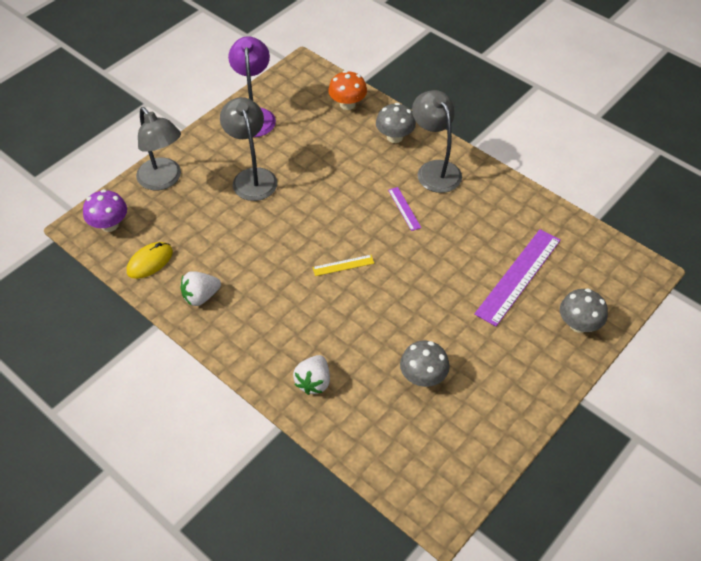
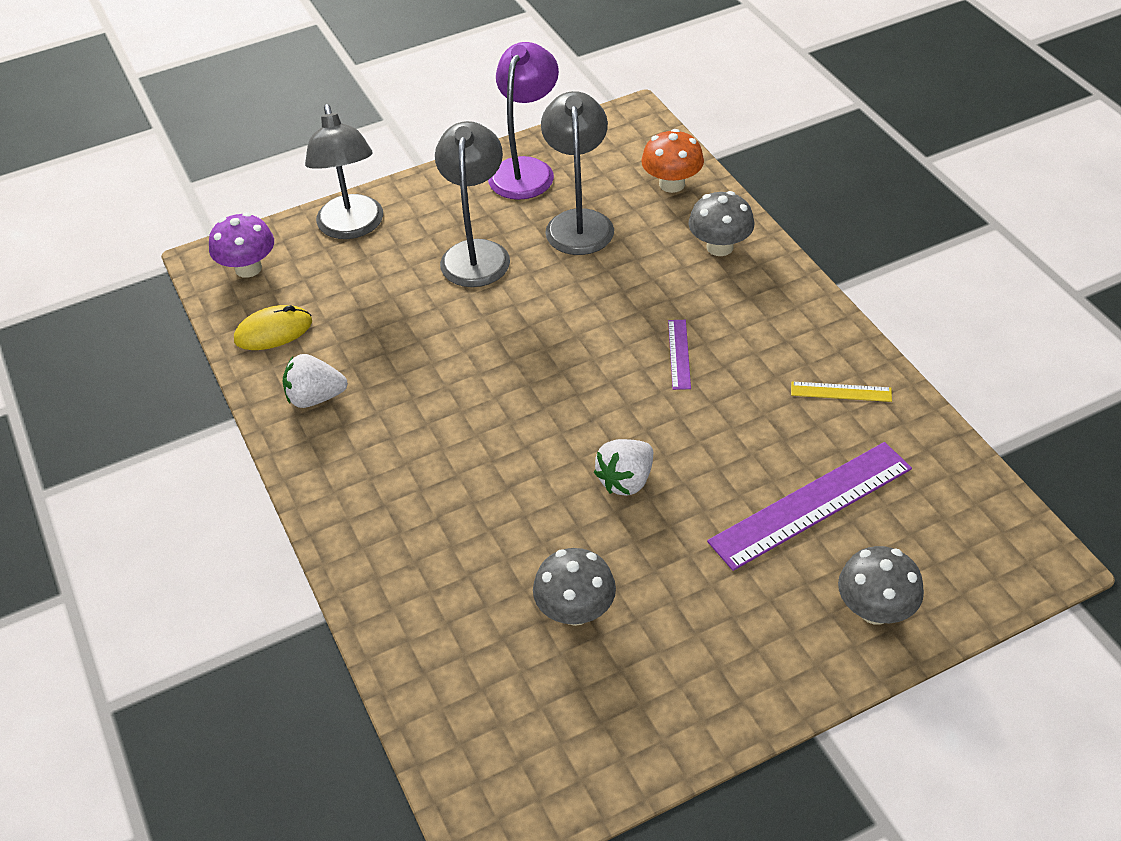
camera: 25 degrees right, 5 degrees down
(313, 382) = (407, 566): white strawberry -> white strawberry (626, 480)
(343, 265) = (542, 411): yellow ruler -> yellow ruler (841, 392)
(434, 169) = (757, 309): grey lamp -> grey lamp (579, 222)

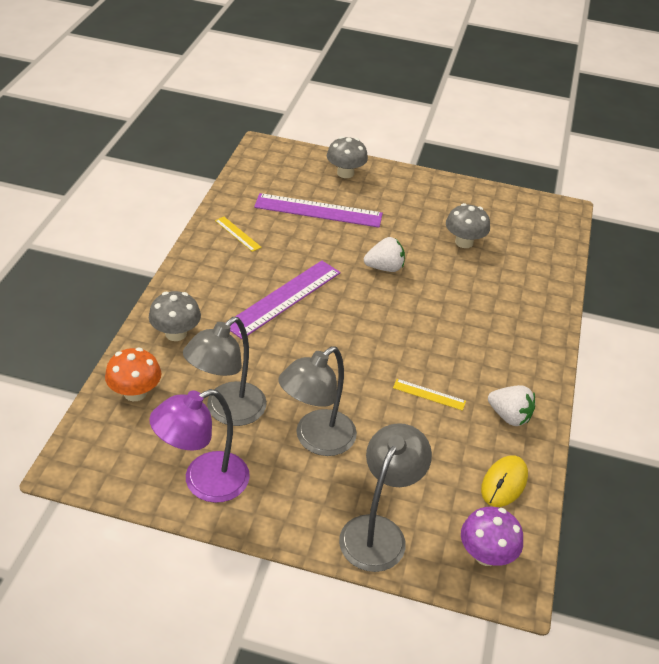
camera: 145 degrees left, 5 degrees down
(273, 331) = (504, 483): yellow mouse -> yellow mouse turned 75 degrees counterclockwise
(417, 362) = (429, 394): none -> yellow ruler
(679, 354) = (283, 298): purple ruler -> purple ruler, size x2.13

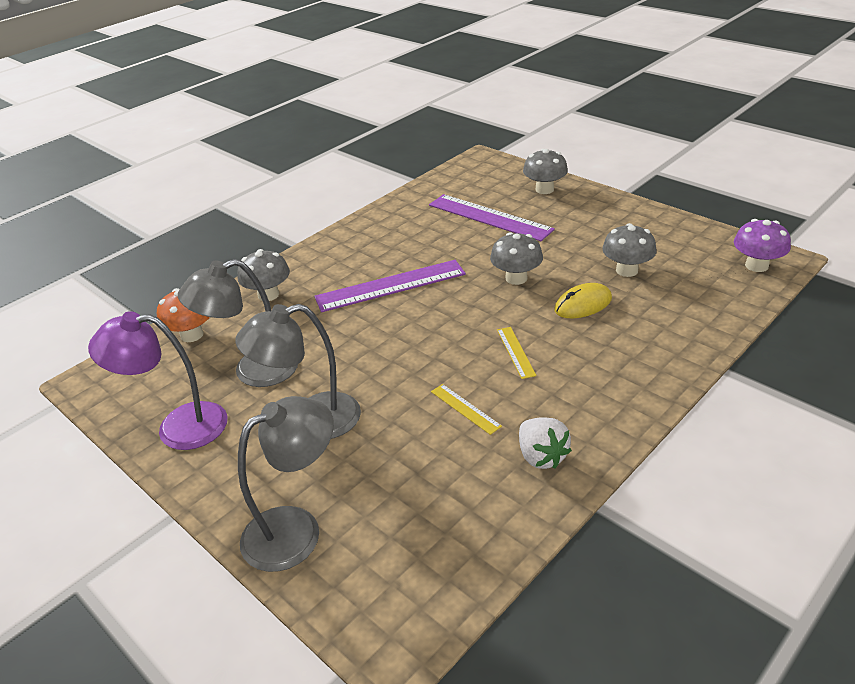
camera: 35 degrees right, 5 degrees down
(237, 234) = (395, 224): yellow ruler -> yellow ruler (515, 352)
(384, 268) = (516, 278): white strawberry -> grey mushroom
(486, 554) = (392, 598): purple mushroom -> purple mushroom (756, 266)
(504, 483) = (477, 526): yellow mouse -> yellow mouse (583, 304)

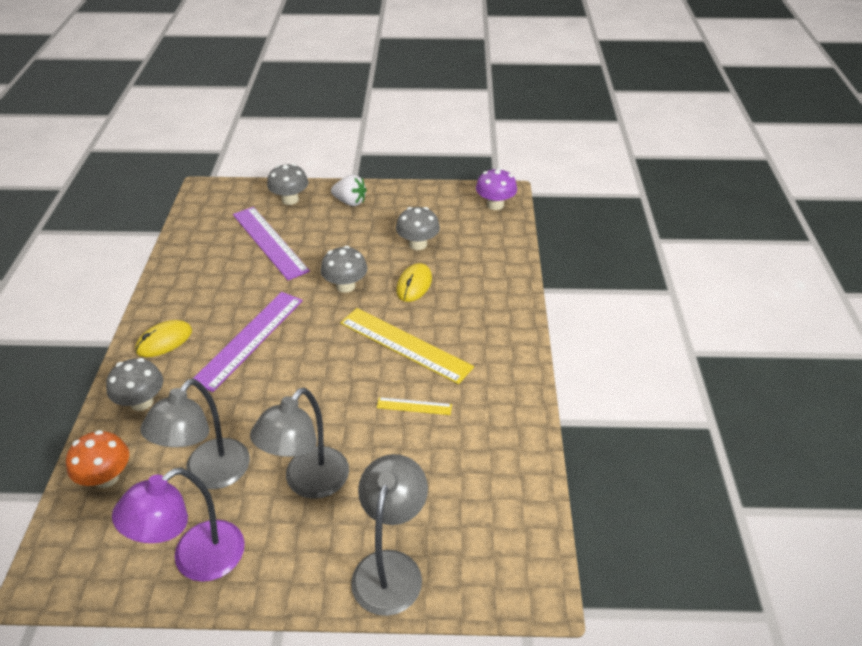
camera: 45 degrees left, 5 degrees up
(329, 259) = (164, 341): none -> yellow mouse
(489, 217) = (269, 242): purple ruler -> purple ruler turned 60 degrees clockwise
(515, 352) = (405, 345): yellow ruler -> yellow ruler, size x2.13
(541, 456) = (497, 410): white strawberry -> white strawberry (350, 202)

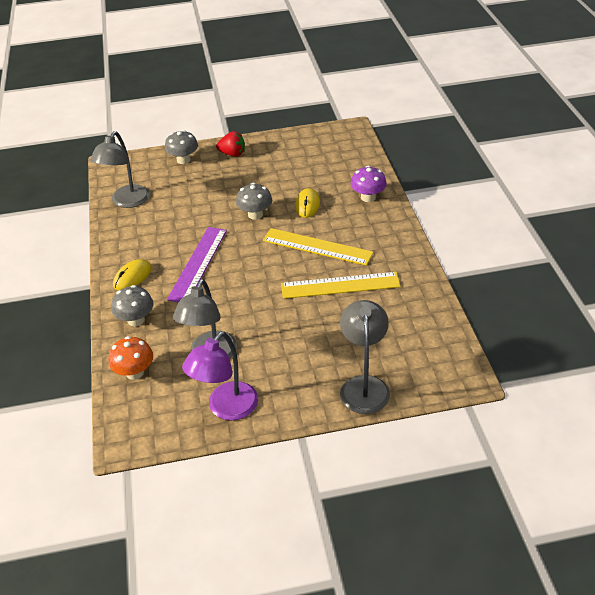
camera: 10 degrees left, 0 degrees up
(269, 242) = (181, 193): purple ruler -> none
(308, 483) = (285, 347): grey lamp -> grey lamp (126, 202)
(350, 202) = (232, 154): white strawberry -> red strawberry
(414, 406) = (340, 285): yellow ruler -> yellow ruler, size x2.13
(418, 244) = (298, 176): grey mushroom -> none
(495, 205) = (346, 138): purple mushroom -> purple mushroom (368, 197)

